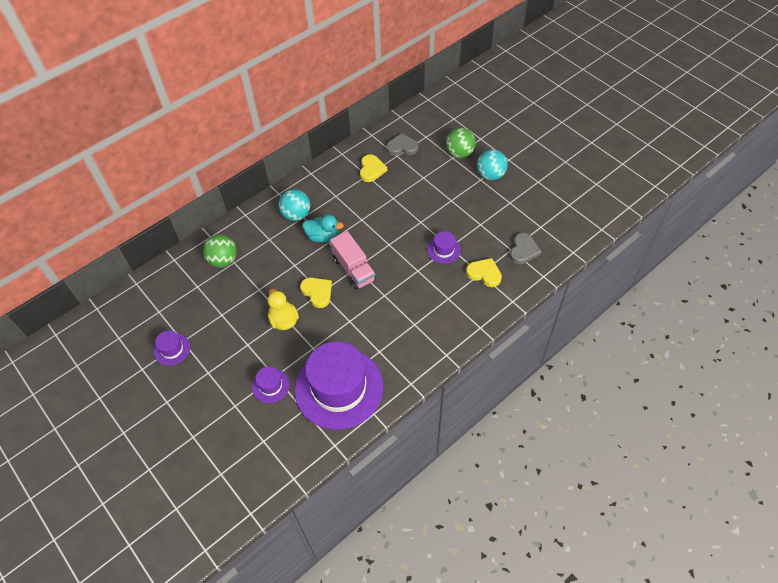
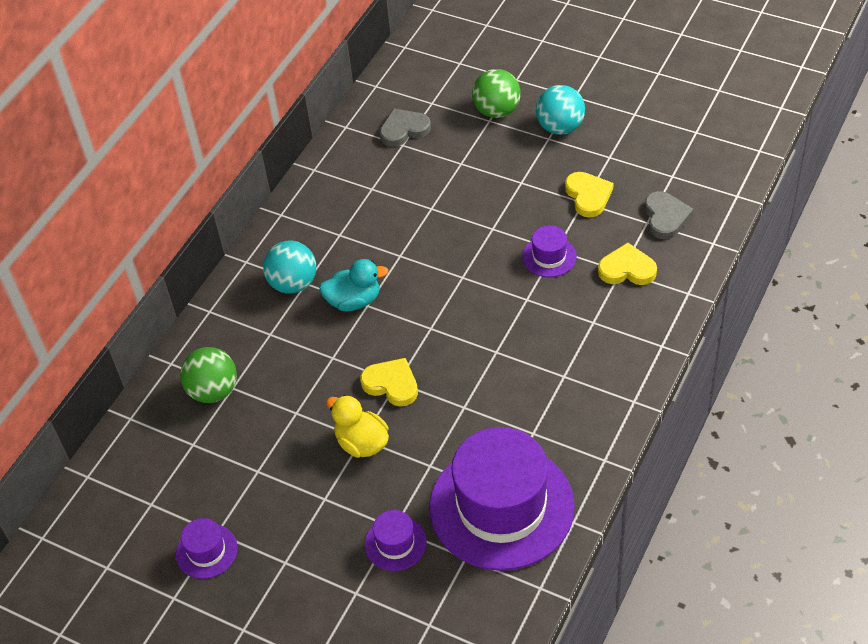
camera: 20 degrees left, 5 degrees down
(354, 269) = (429, 331): pink truck -> none
(371, 170) = (374, 178): yellow heart -> yellow heart (588, 196)

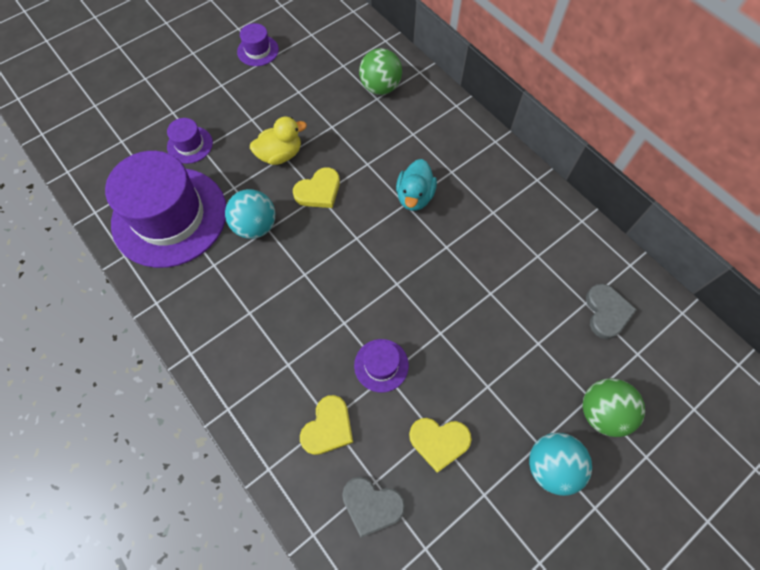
camera: 110 degrees right, 15 degrees up
(293, 284) = (455, 163): turquoise ball -> turquoise ball (255, 226)

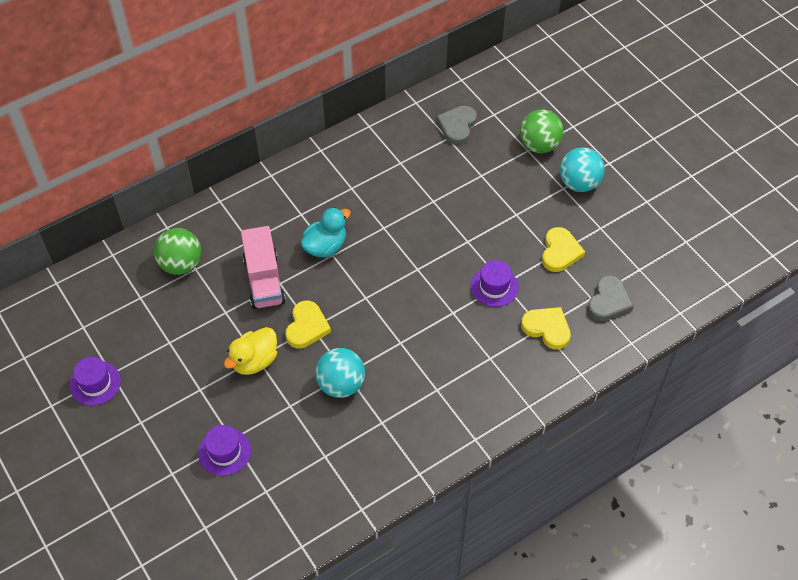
camera: 85 degrees left, 10 degrees down
(169, 216) = (318, 467): purple hat -> none
(280, 155) = (254, 361): yellow duck -> yellow duck turned 120 degrees counterclockwise
(319, 191) = (307, 327): yellow heart -> yellow heart turned 45 degrees clockwise
(369, 151) = (264, 280): none -> pink truck
(414, 196) = (325, 246): turquoise duck -> turquoise duck turned 60 degrees counterclockwise
(606, 312) = (457, 126): grey heart -> grey heart turned 75 degrees counterclockwise

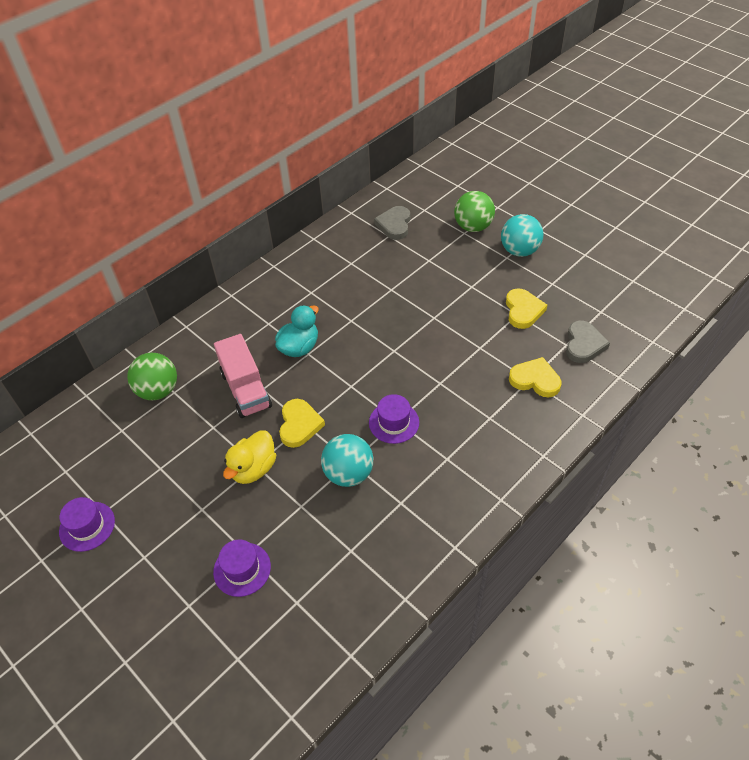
camera: 10 degrees left, 5 degrees down
(494, 286) = (472, 352): purple hat -> purple hat (394, 422)

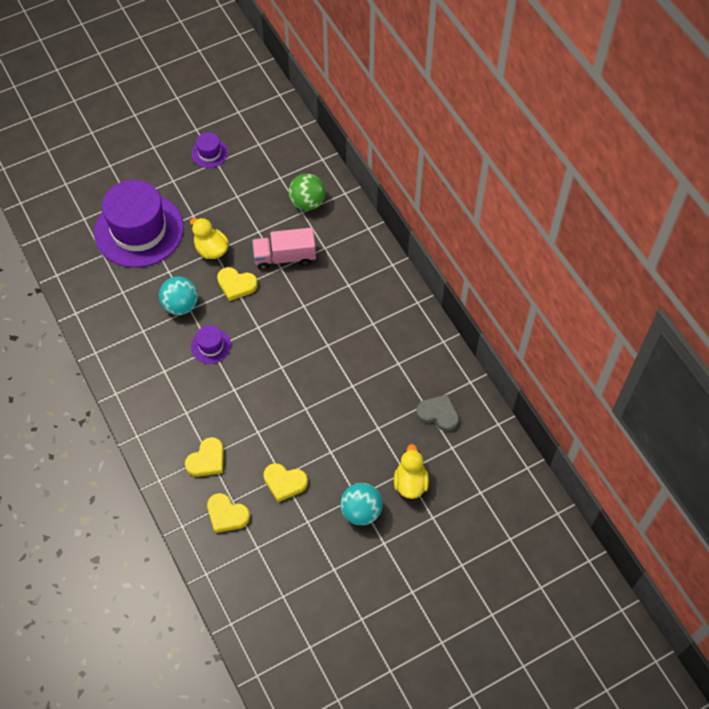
camera: 105 degrees right, 10 degrees up
(242, 569) = (139, 230): purple hat -> purple hat, size x2.36
(299, 347) = (313, 301): turquoise duck -> none
(473, 227) = (410, 482): green ball -> yellow duck
(583, 344) = (226, 515): grey heart -> yellow heart

